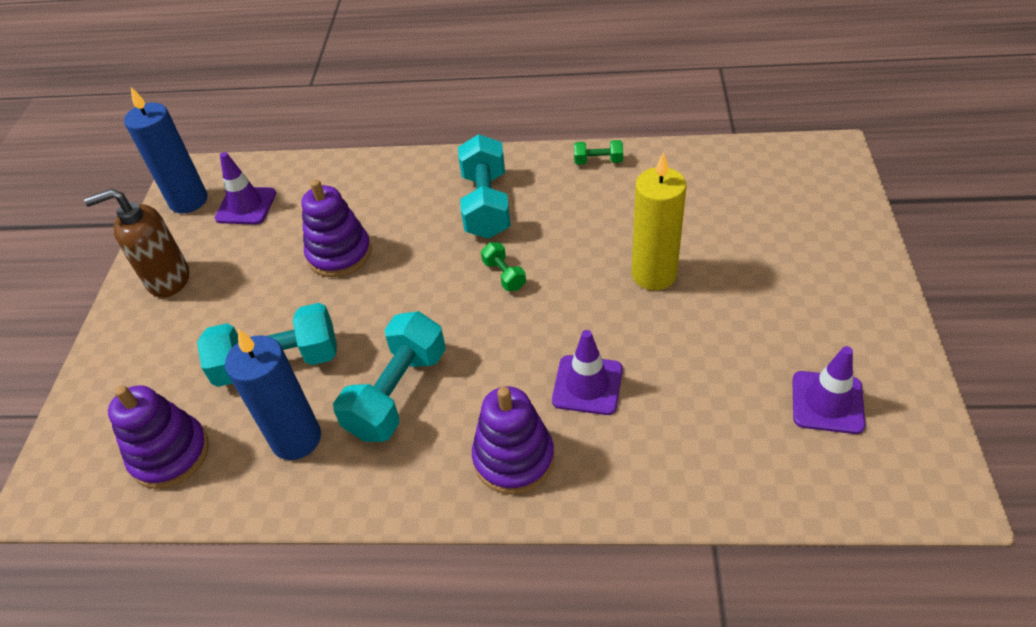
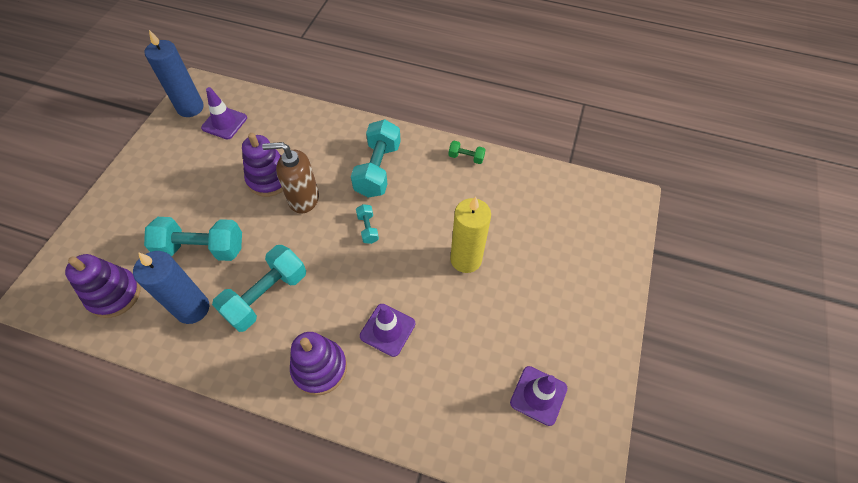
camera: 10 degrees right, 10 degrees up
(168, 279) = (157, 164): brown soap dispenser -> brown soap dispenser (303, 199)
(504, 275) = (368, 228): green dumbbell -> turquoise dumbbell

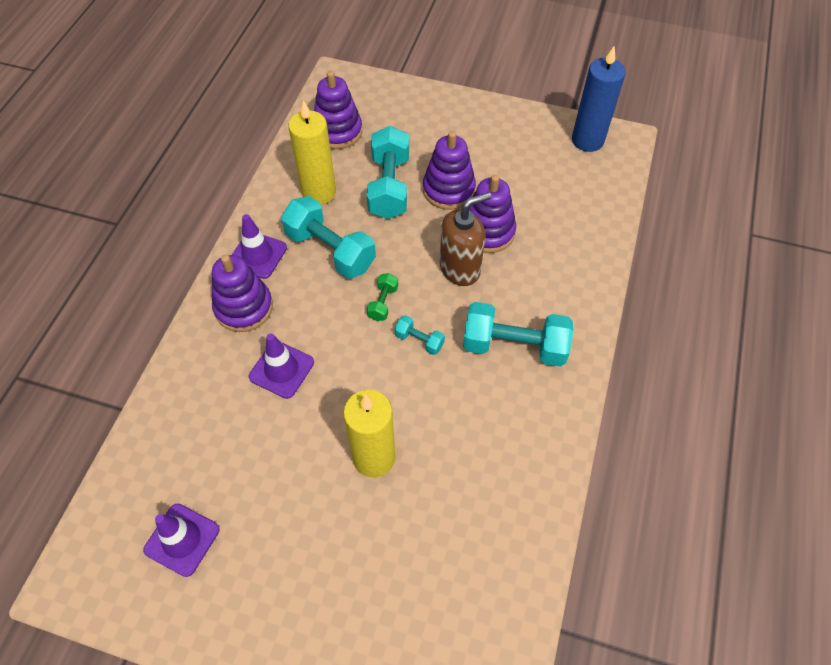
camera: 90 degrees right, 0 degrees up
(192, 308) = (319, 192): blue candle -> yellow candle
(218, 203) = (448, 190): none -> purple stacking toy
(224, 123) = (569, 176): purple traffic cone -> purple traffic cone (257, 255)
(303, 199) = (460, 269): brown soap dispenser -> brown soap dispenser turned 60 degrees clockwise
(368, 228) = (419, 340): turquoise dumbbell -> turquoise dumbbell turned 45 degrees clockwise
(466, 157) = (549, 461): green dumbbell -> green dumbbell (383, 303)

